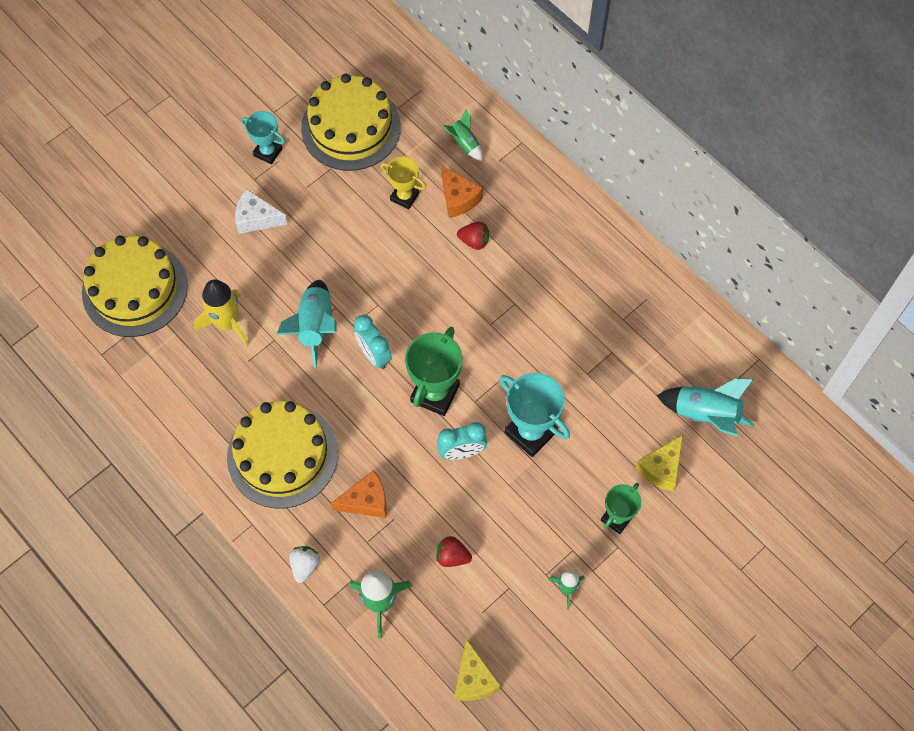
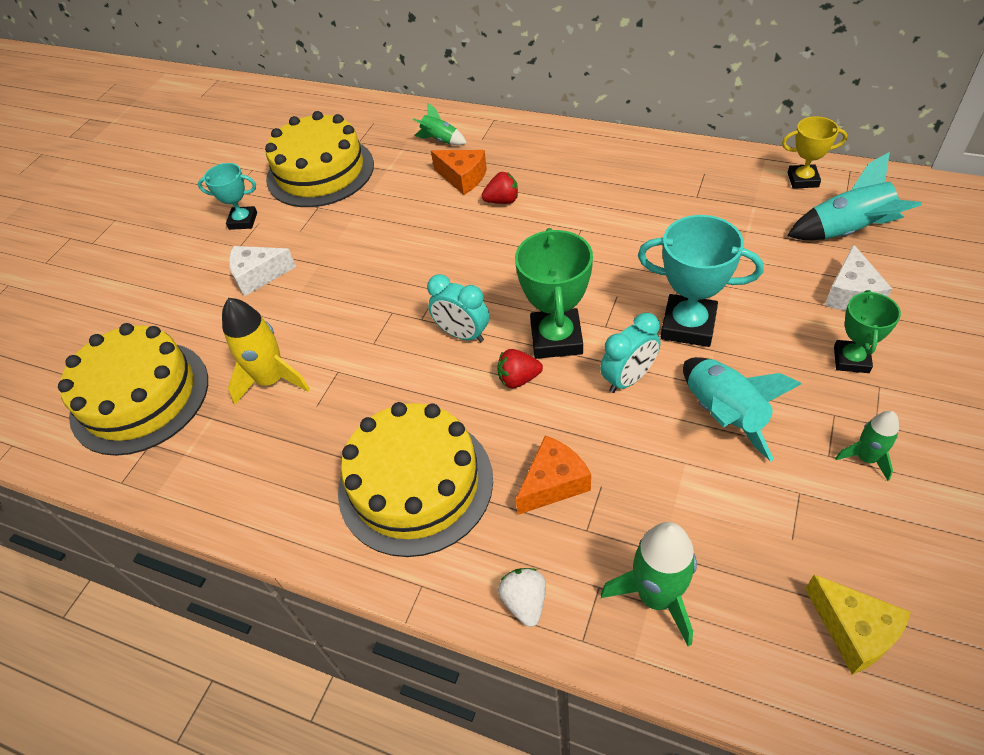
camera: 20 degrees left, 15 degrees down
(315, 326) = (378, 338): turquoise rocket -> turquoise rocket (723, 415)
(404, 197) = (408, 197): yellow trophy -> yellow trophy (802, 180)
(452, 556) = (704, 492): red strawberry -> red strawberry (518, 379)
(661, 468) = (851, 294): yellow cheese -> white cheese

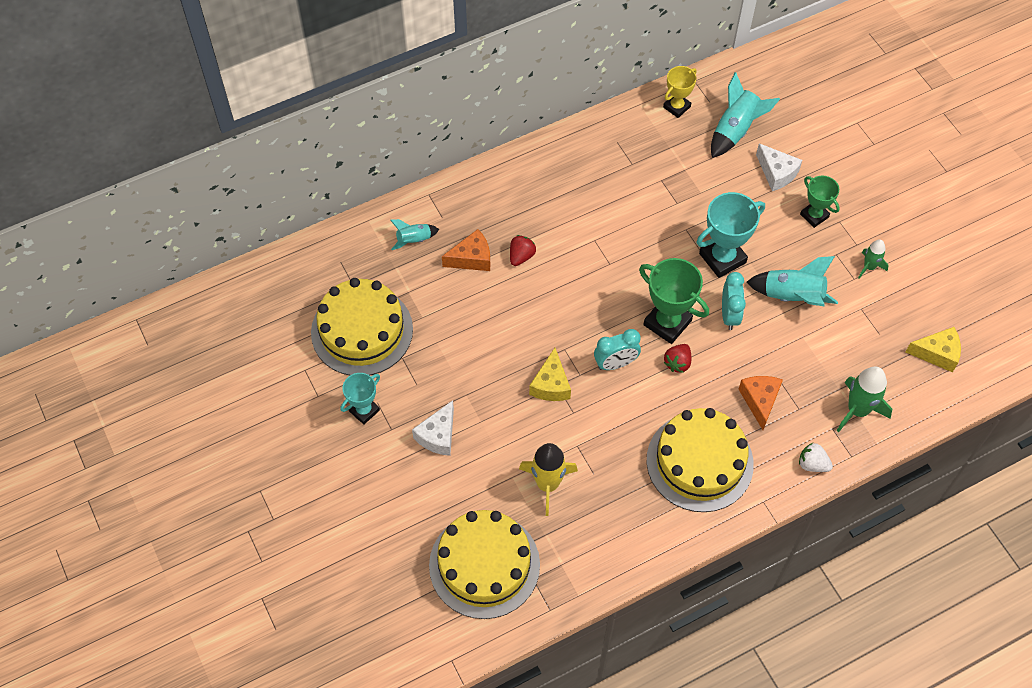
camera: 55 degrees left, 10 degrees up
(388, 307) = (551, 384): none -> yellow cheese
(440, 140) = (414, 240): green rocket -> turquoise rocket

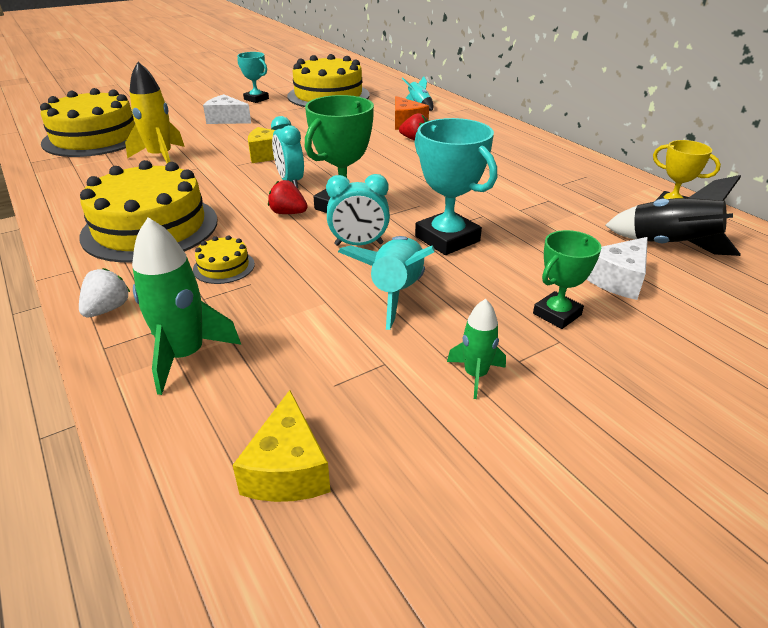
camera: 85 degrees right, 25 degrees down
(735, 130) = (670, 246): turquoise rocket -> black rocket
(760, 401) = (224, 267): orange cheese -> yellow cake

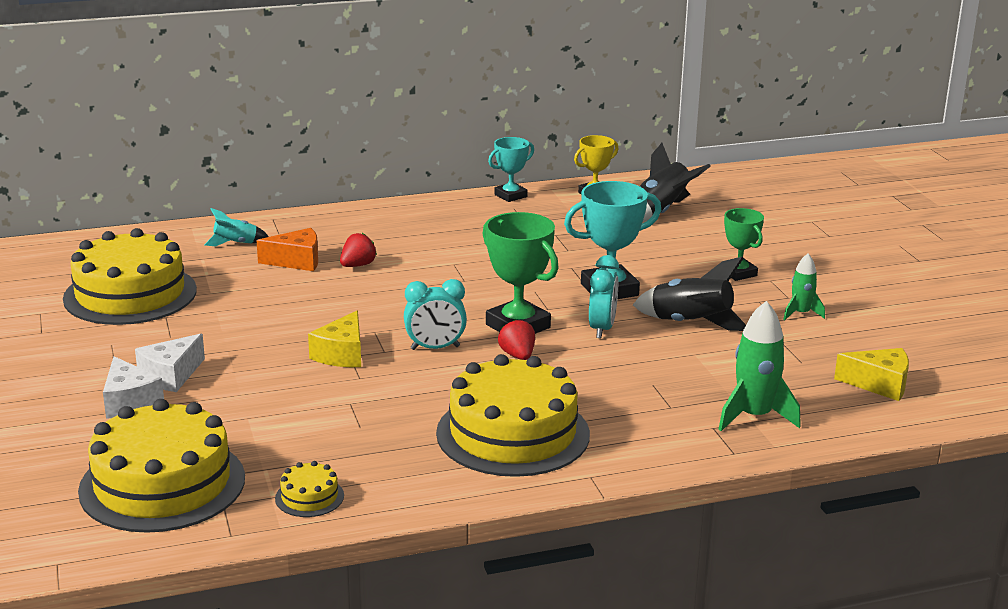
camera: 75 degrees left, 10 degrees down
(107, 309) = (674, 453): white strawberry -> none
(160, 157) = (292, 428): yellow rocket -> none
(224, 267) = (618, 395): yellow cake -> yellow cake (309, 497)
(256, 99) = (90, 348): turquoise trophy -> turquoise trophy (510, 196)
(288, 213) = (517, 356): red strawberry -> red strawberry turned 120 degrees clockwise
(396, 293) = (690, 324): turquoise rocket -> black rocket
(618, 279) = (700, 242): white cheese -> white cheese (129, 402)

